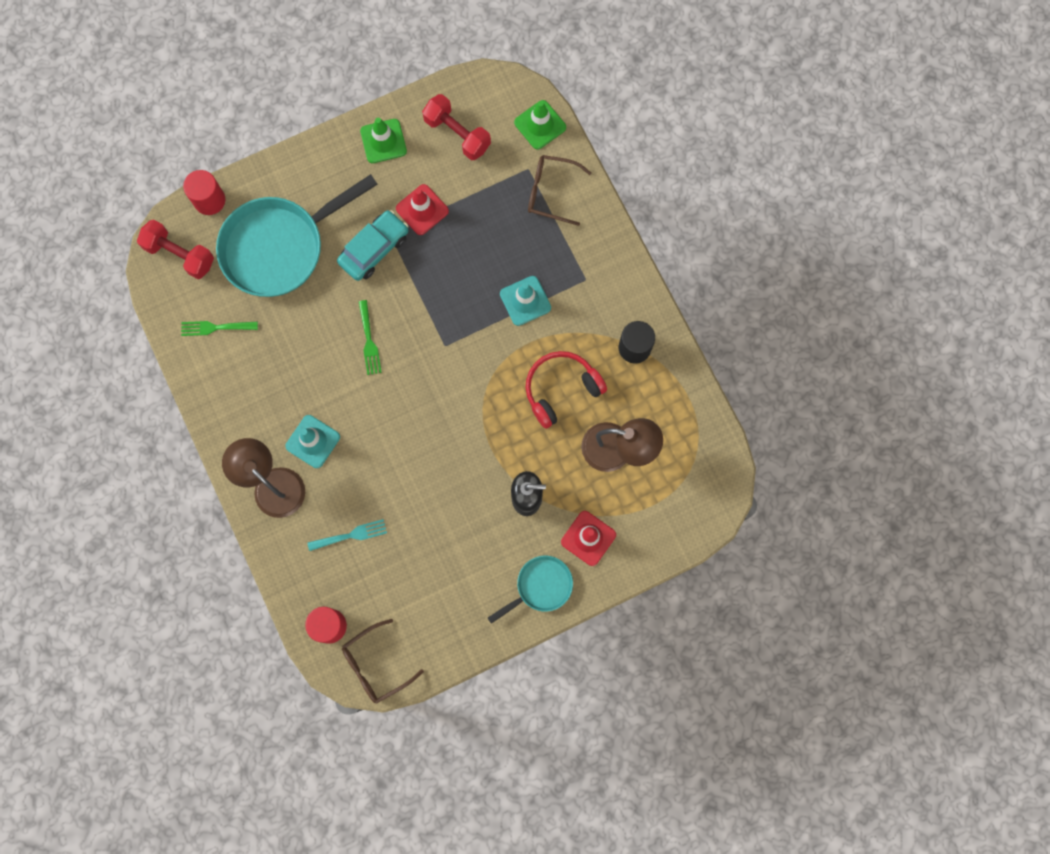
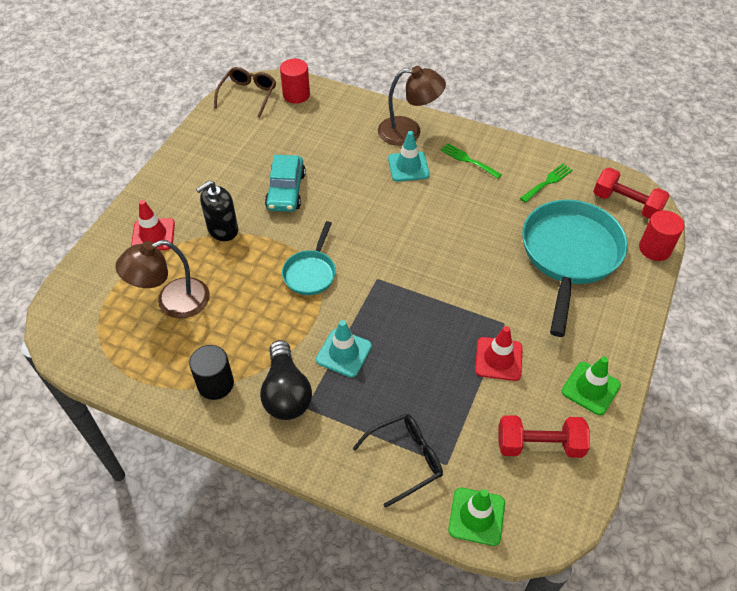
camera: 140 degrees right, 25 degrees down
(180, 254) = (626, 204): red dumbbell -> red dumbbell turned 45 degrees clockwise
(351, 535) = (329, 139): turquoise fork -> none
(369, 341) = (436, 244): green fork -> green fork (468, 160)
(374, 249) = (502, 303): turquoise car -> turquoise car (286, 191)
(540, 587) = (168, 189): turquoise pan -> turquoise pan (311, 272)
(551, 192) = (405, 459): brown glasses -> black glasses
(561, 389) = (255, 311): red headphones -> none
(590, 301) = (286, 392): none -> black light bulb

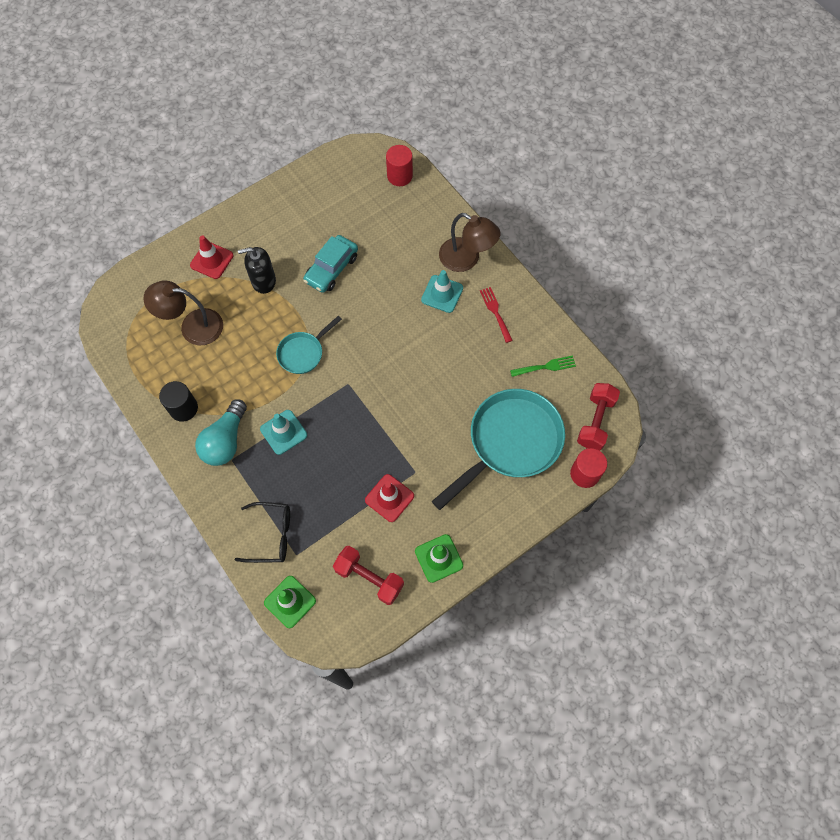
camera: 30 degrees right, 15 degrees up
(248, 95) = (360, 158): brown glasses -> none
(286, 392) = (225, 441): black light bulb -> turquoise light bulb
(468, 160) = (495, 312): green fork -> red fork
(626, 204) = (595, 421): red dumbbell -> red dumbbell turned 45 degrees clockwise

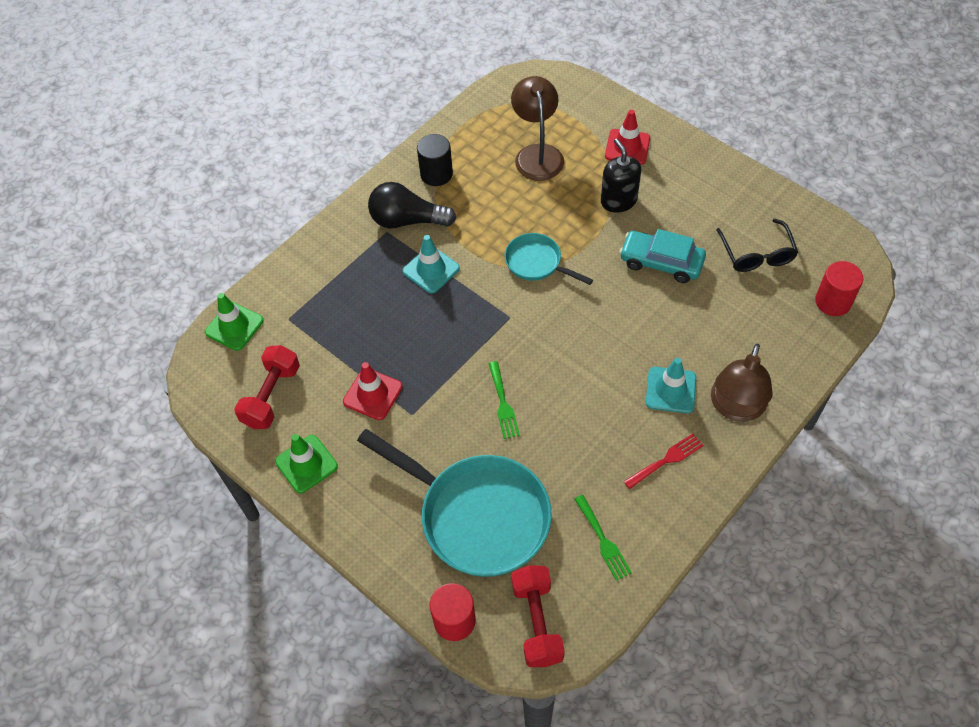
camera: 80 degrees right, 10 degrees down
(225, 441) = (407, 220): turquoise light bulb -> black light bulb
(271, 535) = (306, 290): black glasses -> black glasses (757, 254)
(423, 405) = (503, 403): none -> green fork
(595, 421) = (537, 622): red dumbbell -> red dumbbell turned 75 degrees clockwise

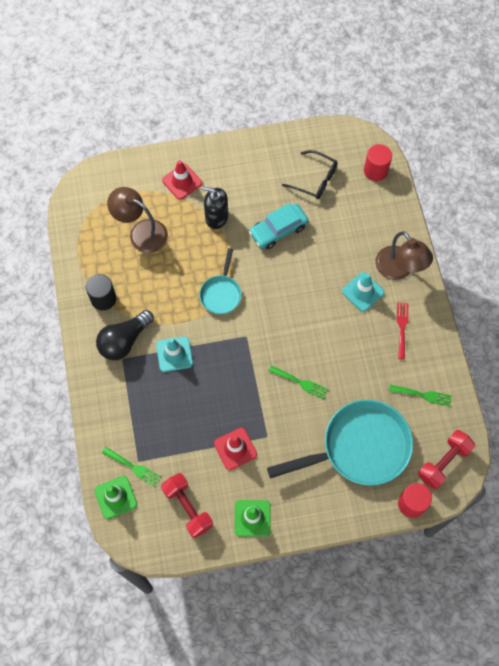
camera: 55 degrees left, 10 degrees up
(278, 319) = (133, 467): none -> green fork
(537, 263) = (221, 293): turquoise pan -> turquoise pan turned 60 degrees counterclockwise
(537, 622) = (443, 462): red dumbbell -> red dumbbell turned 75 degrees counterclockwise

